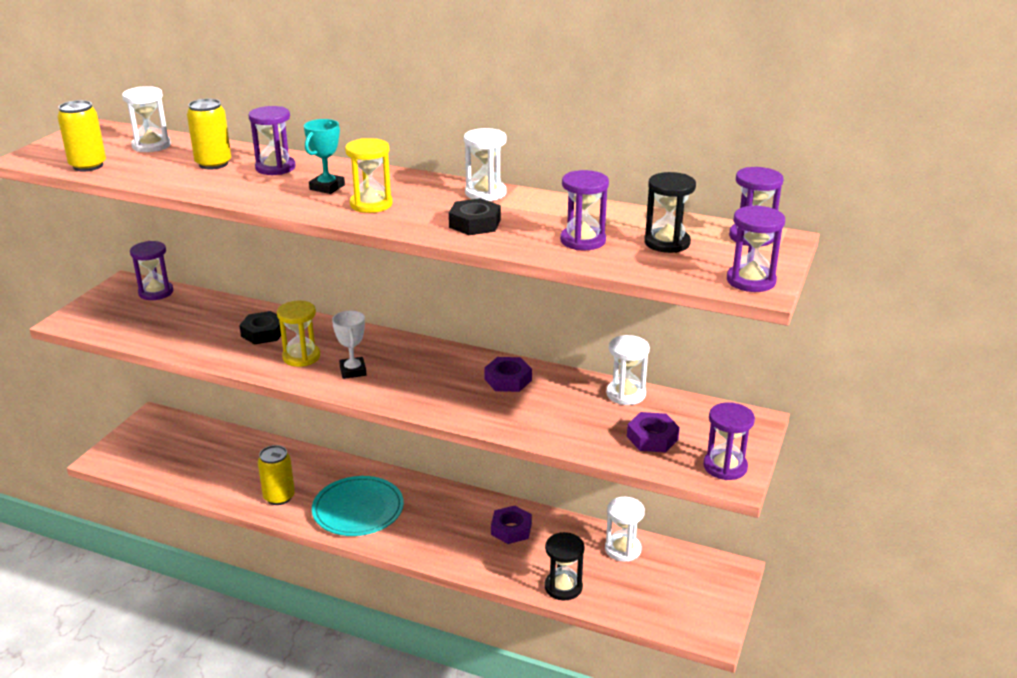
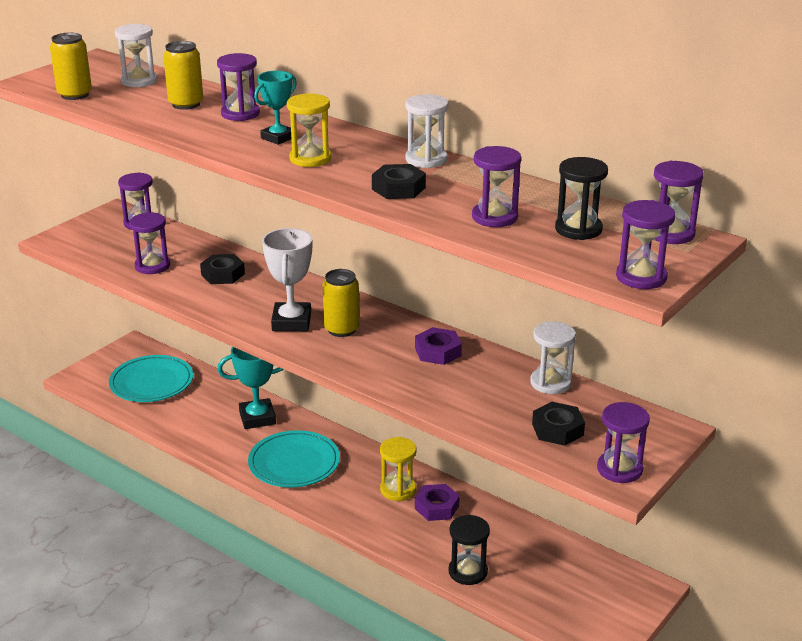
camera: 15 degrees right, 0 degrees up
(184, 452) = (151, 382): none -> turquoise plate
(186, 334) = (152, 266): none -> purple hourglass
(279, 497) = (224, 438): yellow can -> yellow can (341, 329)
(301, 357) = (249, 302): yellow hourglass -> yellow hourglass (398, 490)
(305, 471) = (257, 418): none -> turquoise trophy
(353, 371) = (291, 322): white trophy -> white trophy, size x1.54
(623, 549) = (543, 546): white hourglass -> none
(652, 438) = (557, 429): purple nut -> black nut

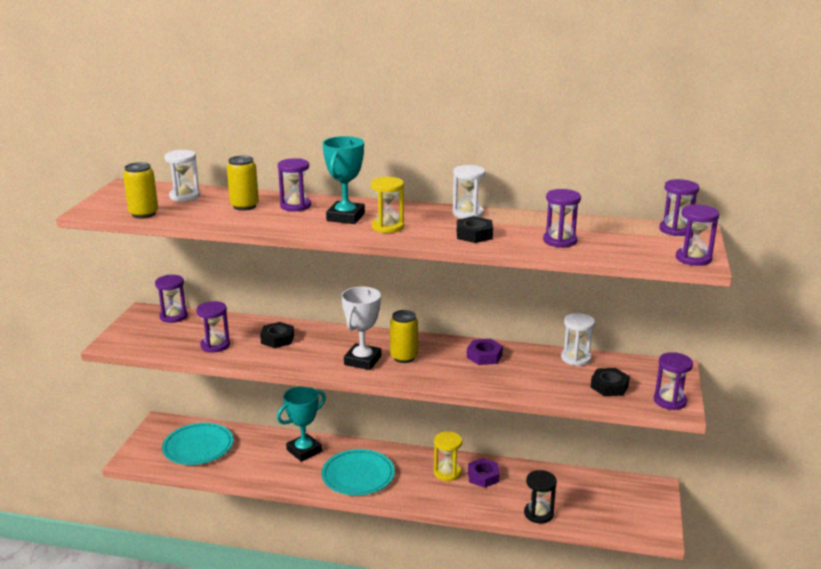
camera: 25 degrees left, 5 degrees down
(278, 138) = (345, 217): turquoise trophy -> turquoise trophy, size x1.54
(291, 322) = (362, 360): white trophy -> white trophy turned 45 degrees clockwise
(578, 229) = (620, 238): black hourglass -> none

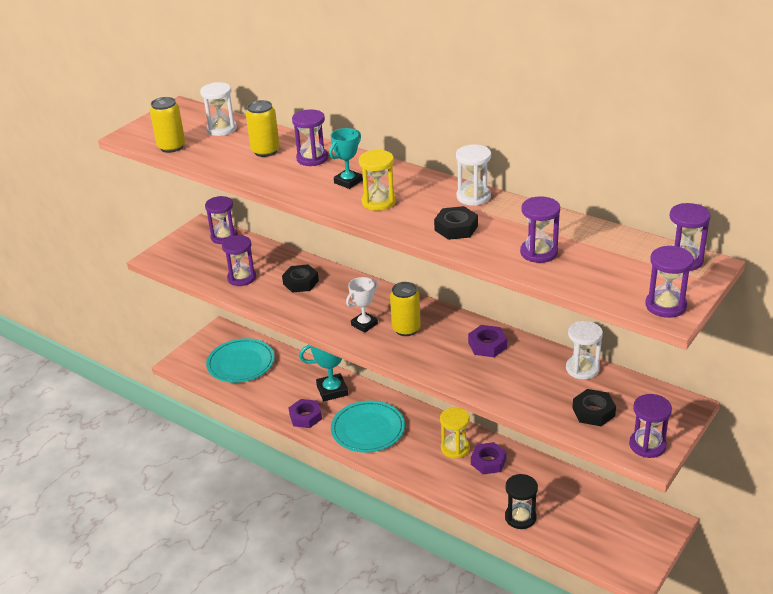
camera: 25 degrees right, 10 degrees up
(291, 478) = (305, 417): none -> purple nut
(345, 217) = (348, 182): turquoise trophy -> turquoise trophy, size x0.65
(362, 360) = (364, 324): white trophy -> white trophy, size x0.65

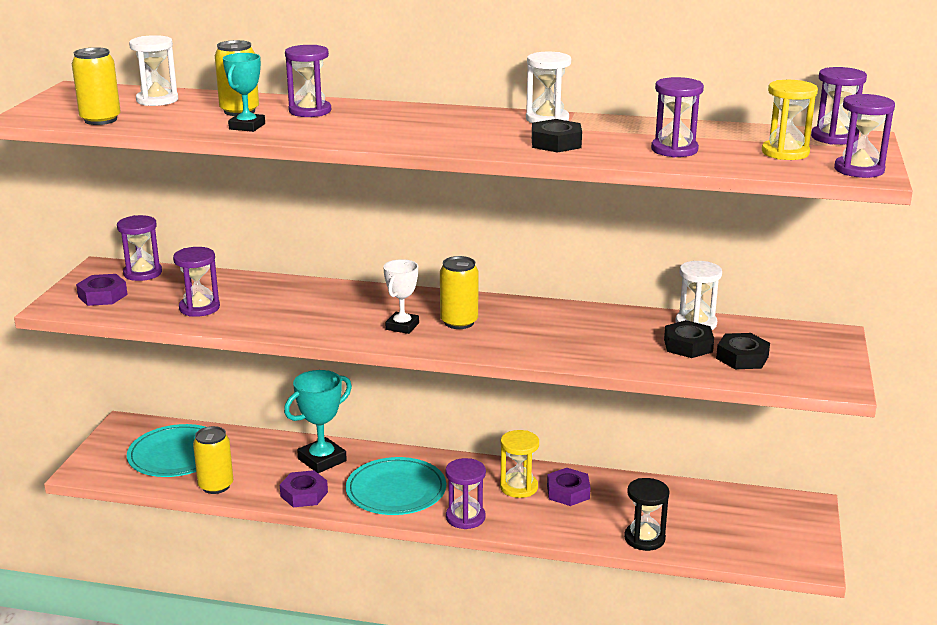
camera: 25 degrees left, 10 degrees down
(253, 395) = (216, 486): none -> yellow can
(300, 282) = (285, 300): black nut -> black nut (688, 345)
(348, 182) = (379, 123): turquoise trophy -> turquoise trophy (247, 126)
(378, 202) = (436, 134): yellow hourglass -> yellow hourglass (785, 153)
(487, 345) = (570, 321): purple nut -> purple nut (103, 296)
(647, 445) = (826, 375): purple hourglass -> purple hourglass (465, 517)

